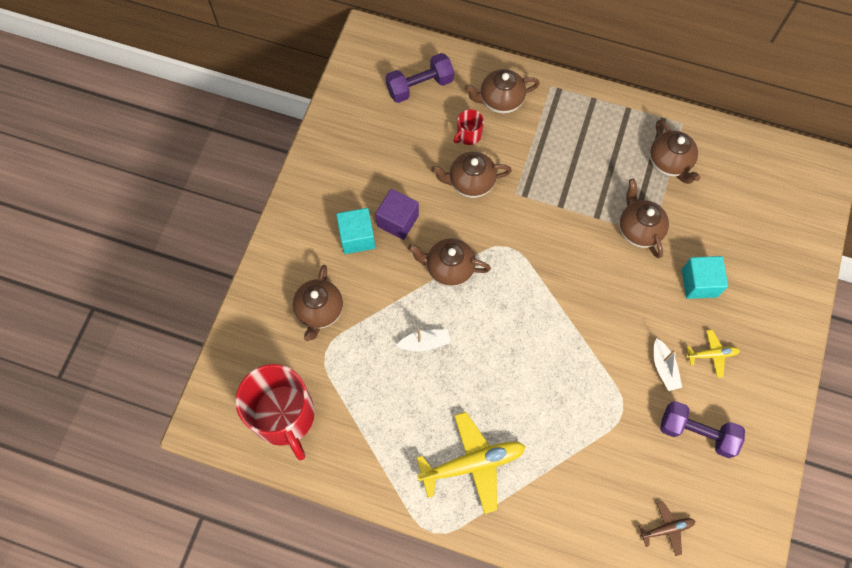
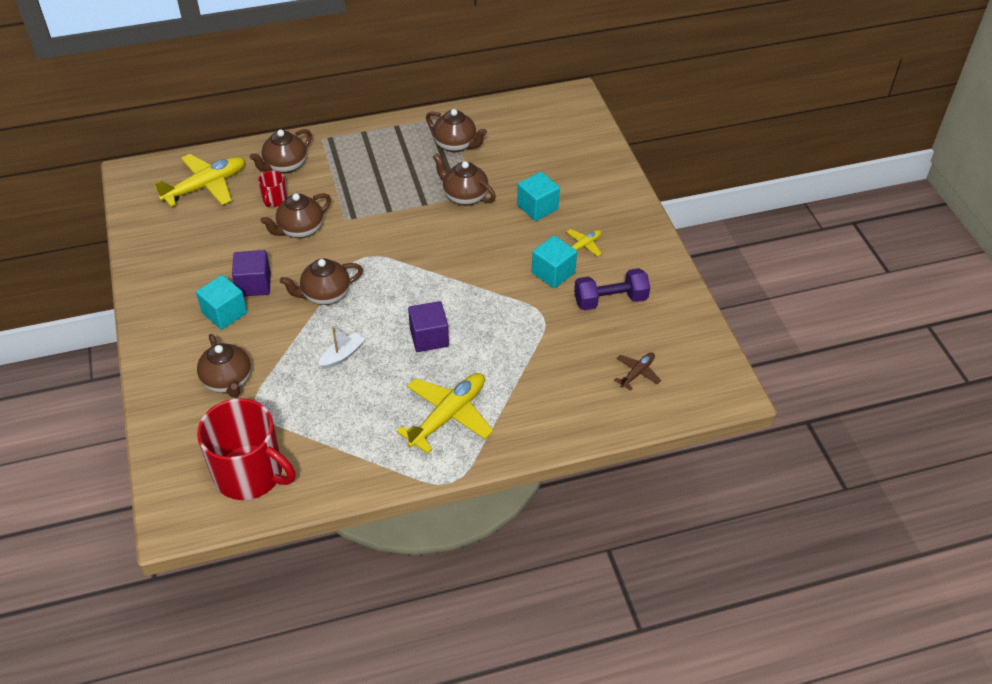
camera: 35 degrees left, 20 degrees down
(420, 86) = (205, 186): purple dumbbell -> yellow plane
(508, 370) = (429, 337): none -> purple cube
(664, 368) = (553, 273): white boat -> turquoise cube

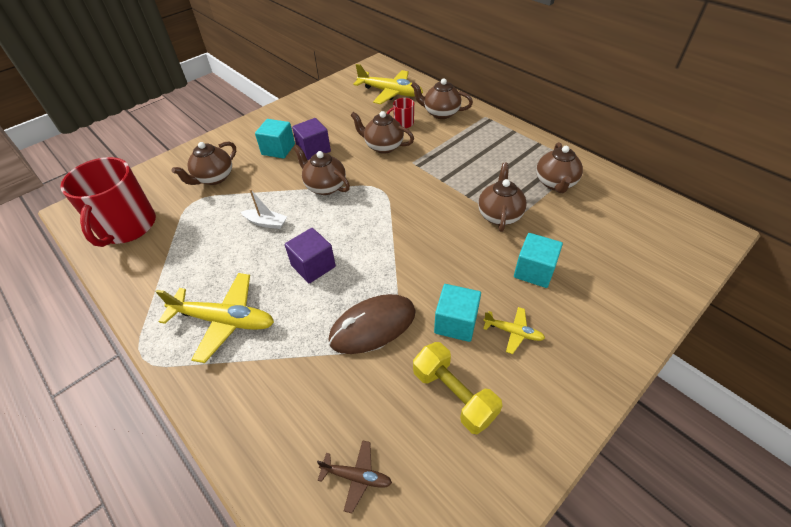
camera: 65 degrees right, 0 degrees up
(522, 321) = (373, 326): none -> brown mouse
(610, 300) = (454, 395): purple dumbbell -> yellow dumbbell

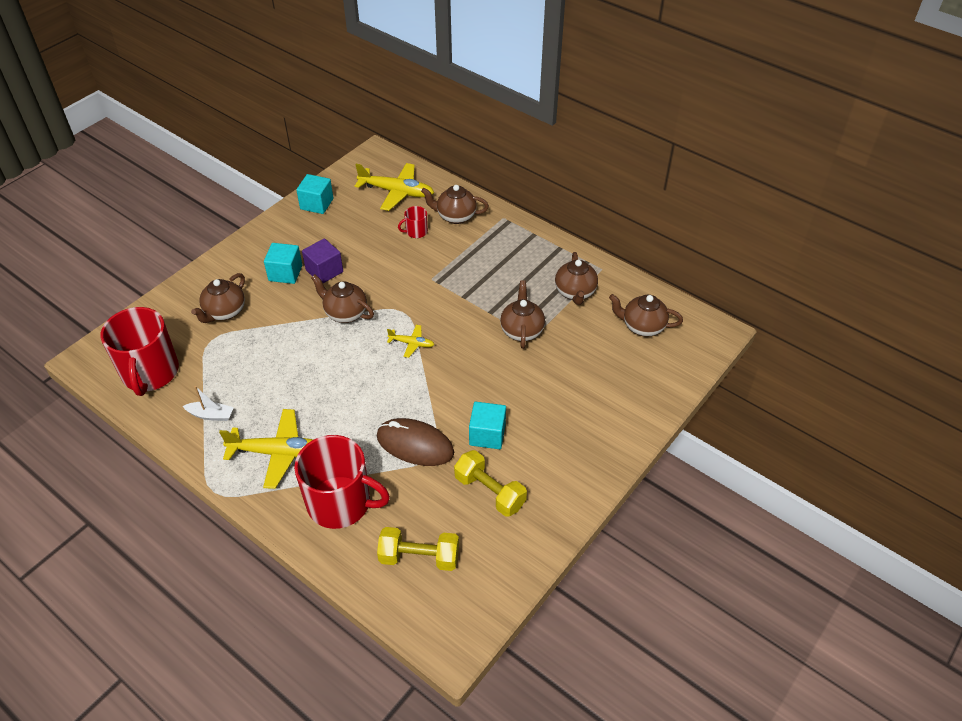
camera: 10 degrees left, 0 degrees up
(266, 223) = (294, 357): white boat -> white boat (211, 415)
(276, 388) = (340, 503): none -> red mug
(313, 266) = (350, 396): purple cube -> none
(356, 476) = (419, 557): brown plane -> yellow dumbbell
(373, 326) = (415, 444): brown mouse -> brown mouse turned 60 degrees clockwise
(383, 146) = (398, 262): brown teapot -> brown teapot (642, 326)
(513, 332) = (536, 438): yellow plane -> yellow plane (411, 343)
(534, 271) = (554, 382): turquoise cube -> turquoise cube (317, 204)

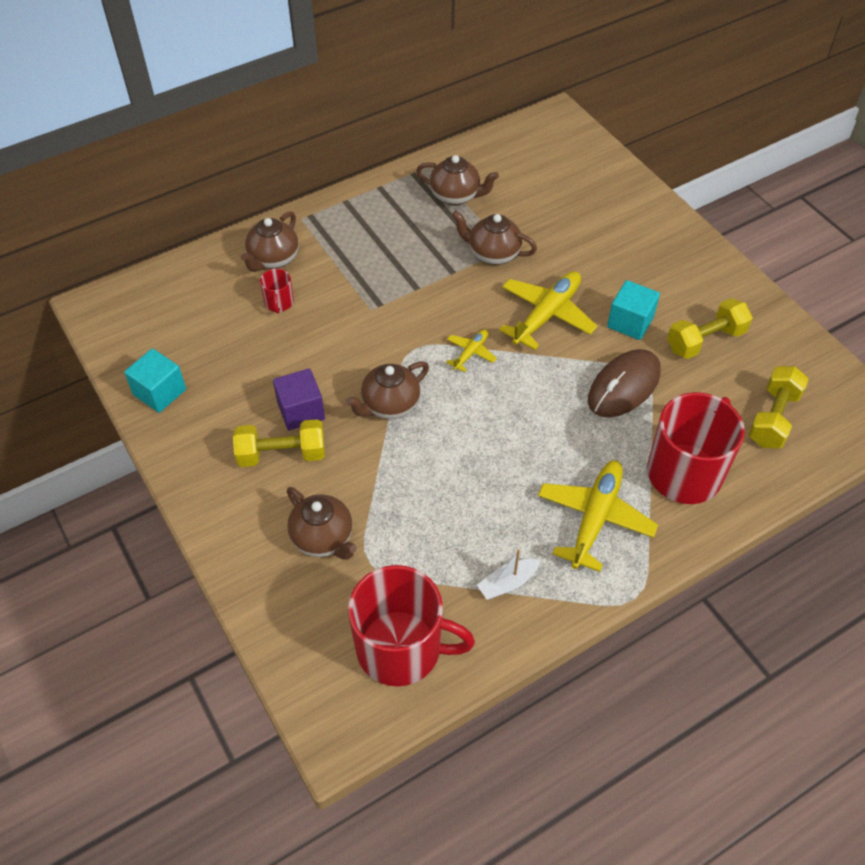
camera: 70 degrees left, 5 degrees up
(211, 415) = (507, 583): white boat -> white boat turned 150 degrees counterclockwise
(285, 273) = (282, 454): turquoise cube -> yellow dumbbell
(396, 192) = (190, 303): yellow plane -> yellow plane (546, 315)
(642, 326) = (528, 163): brown teapot -> none

